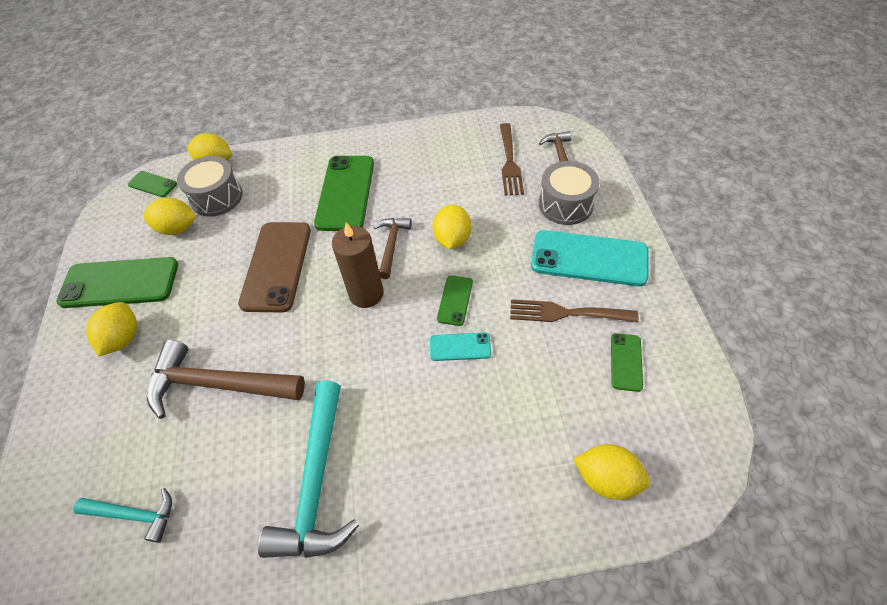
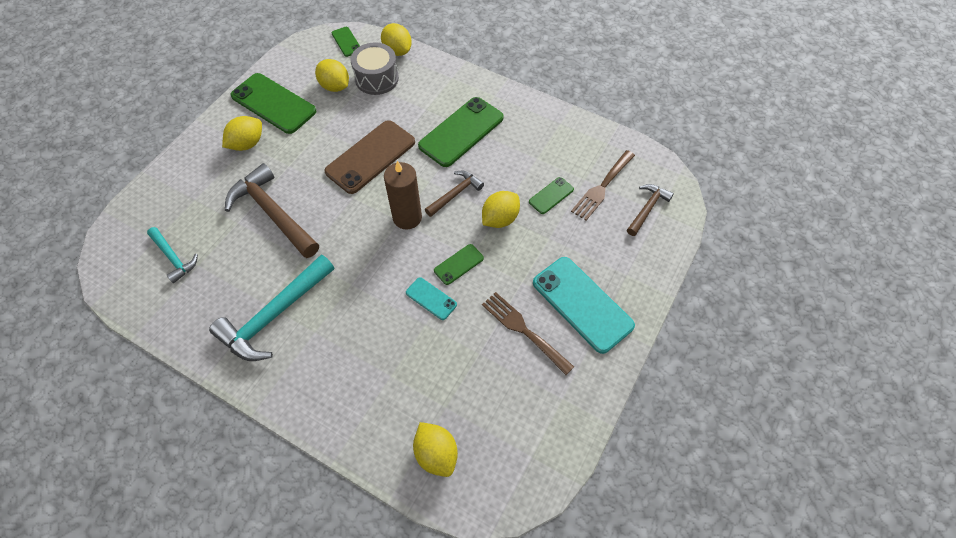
camera: 35 degrees right, 5 degrees up
(565, 204) = (609, 251): grey drum -> none
(626, 362) = (528, 394): green phone -> green phone (551, 195)

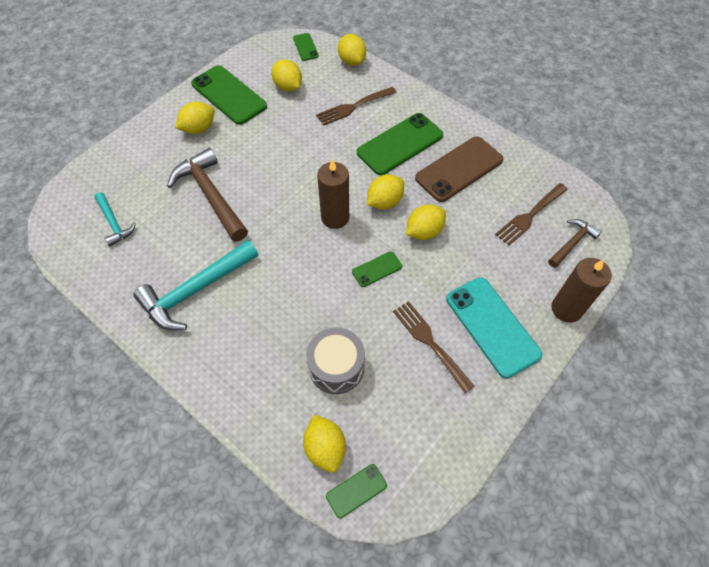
camera: 10 degrees right, 0 degrees up
(370, 157) = (310, 156): brown phone -> brown phone (459, 169)
(377, 78) = (328, 84): grey drum -> grey drum (336, 367)
(407, 99) = (353, 107): none -> brown fork
(431, 298) = (345, 298): turquoise phone -> none
(455, 194) = (384, 202): brown hammer -> yellow lemon
(551, 195) = (478, 216): green phone -> green phone (356, 490)
(651, 275) = (566, 309): none -> brown candle

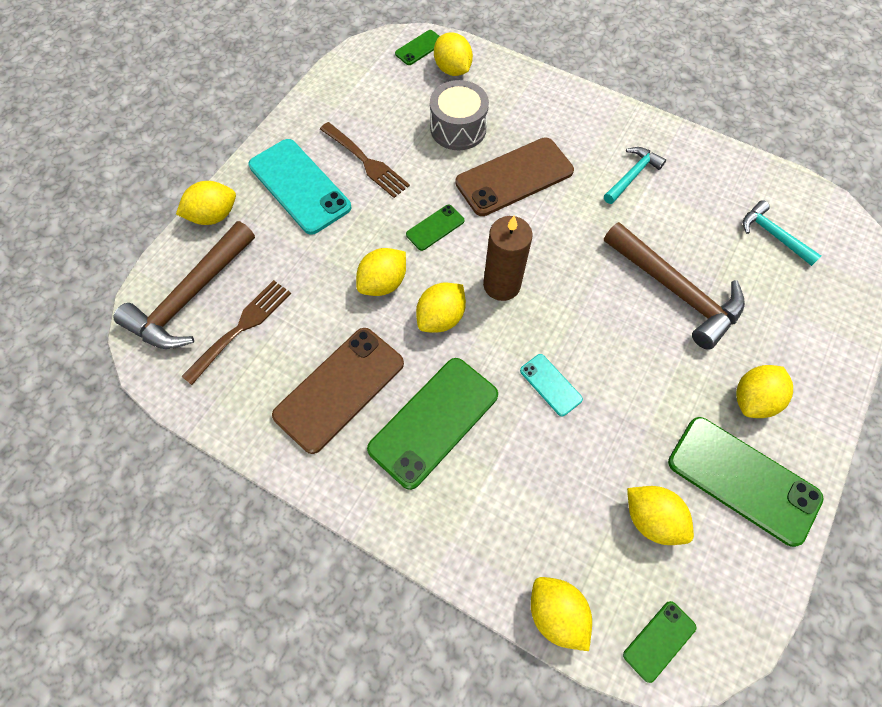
camera: 170 degrees right, 5 degrees up
(196, 290) = (632, 175): turquoise hammer -> turquoise hammer, size x0.55
(298, 305) = (514, 177): none -> brown phone
(305, 47) = (659, 641): green phone -> green phone turned 75 degrees clockwise
(321, 153) = (550, 385): none -> turquoise phone
(353, 107) = (524, 490): brown fork -> none
(566, 309) = (213, 216): brown candle -> yellow lemon
(572, 243) = (191, 296): brown hammer -> brown hammer, size x1.81

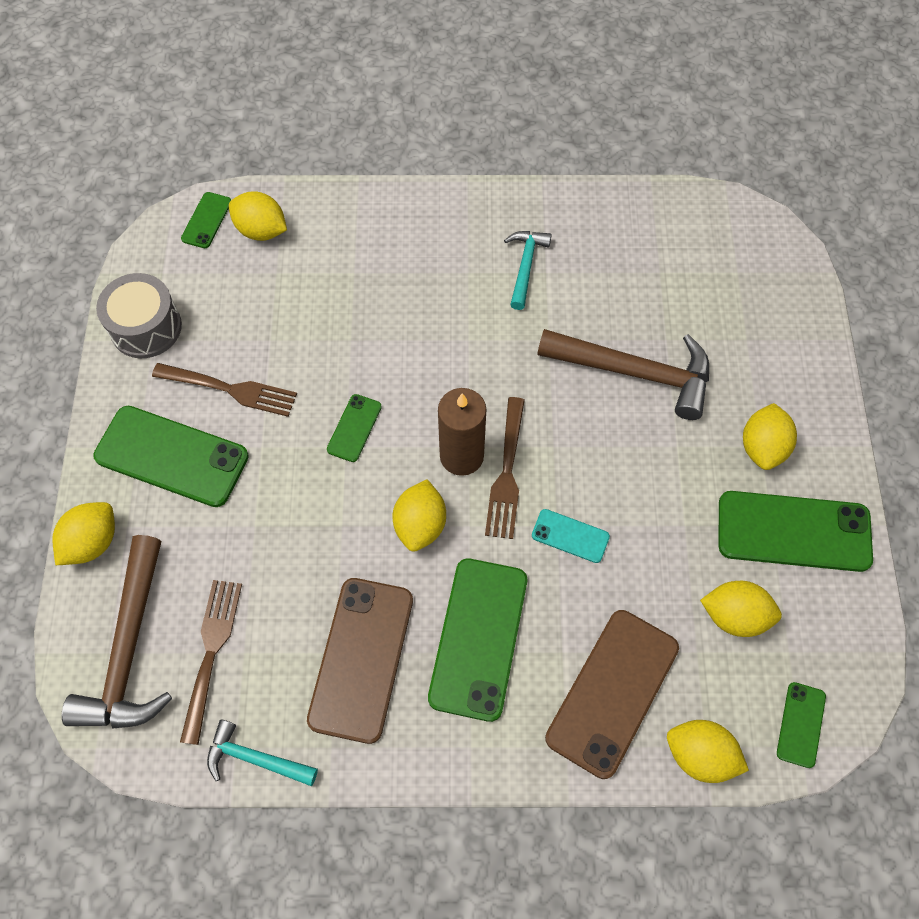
camera: 30 degrees left, 0 degrees up
(299, 186) = (171, 456): turquoise phone -> green phone
(383, 283) = (336, 519): yellow lemon -> none
(458, 128) = (310, 299): grey drum -> grey drum (146, 327)
(514, 177) = (404, 327): brown phone -> brown phone (612, 692)
(528, 314) = (506, 473): none -> brown fork
(773, 235) = (695, 265): turquoise hammer -> turquoise hammer (255, 758)

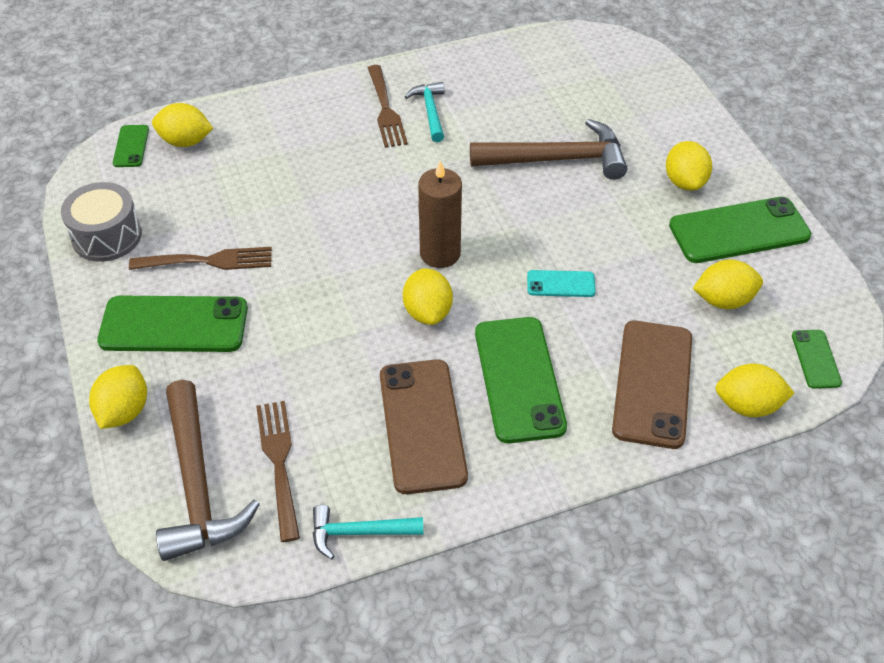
camera: 20 degrees left, 15 degrees down
(354, 428) = (335, 259): green phone -> none
(506, 473) = (485, 255): brown fork -> brown fork (385, 110)

